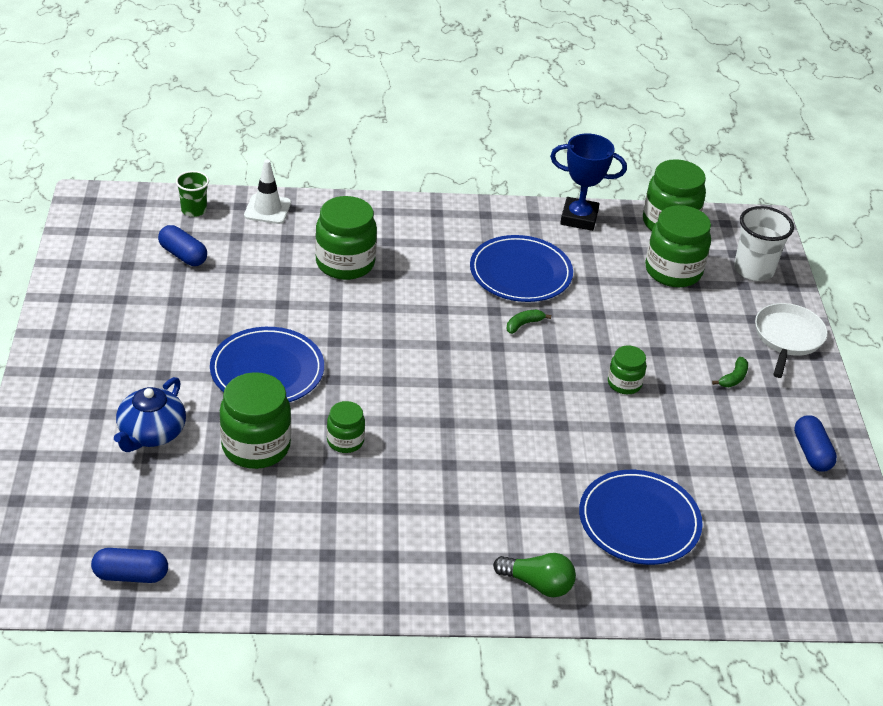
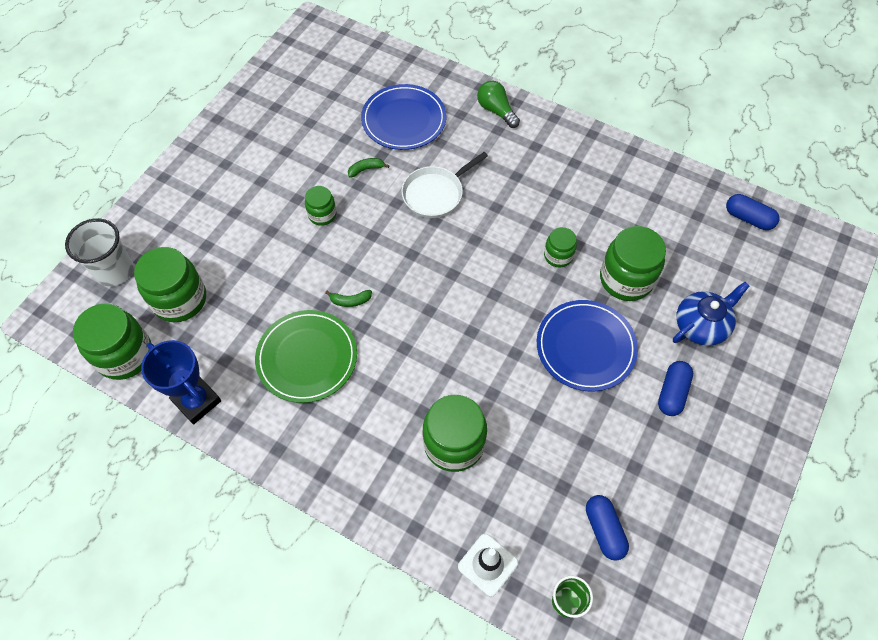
camera: 145 degrees left, 20 degrees up
(520, 273) = (307, 357): blue plate -> green plate
(733, 378) = (241, 185): green banana -> green banana (366, 169)
(787, 338) = (165, 199): white pan -> white pan (435, 194)
(811, 452) = (251, 114): blue capsule -> blue capsule (672, 393)

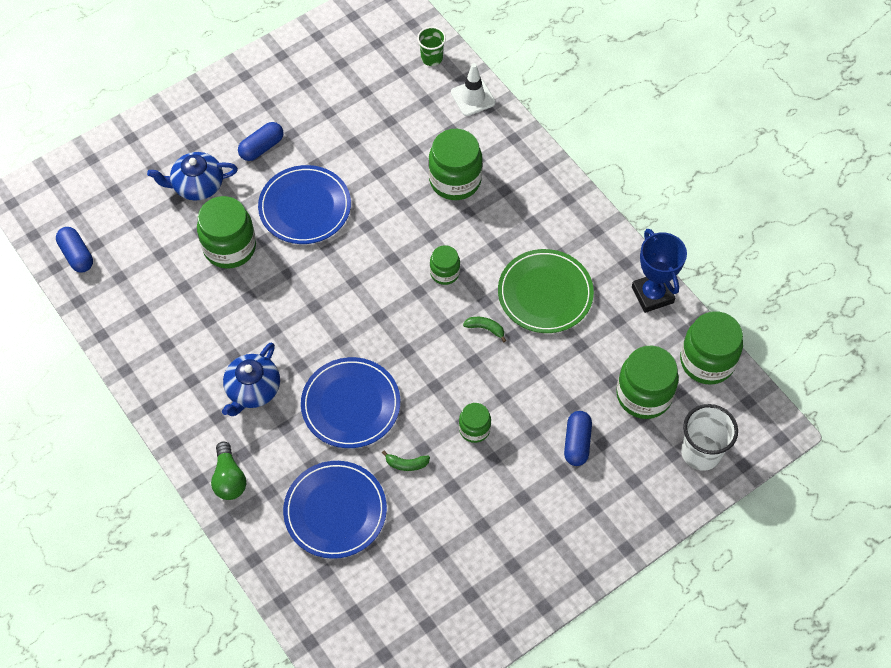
camera: 155 degrees left, 0 degrees up
(435, 194) = (351, 404): white pan -> blue plate
(522, 174) = (252, 389): none -> blue teapot
(558, 256) = (274, 292): green jar -> green jar (445, 273)
(604, 530) = (378, 85): blue capsule -> blue capsule (577, 443)

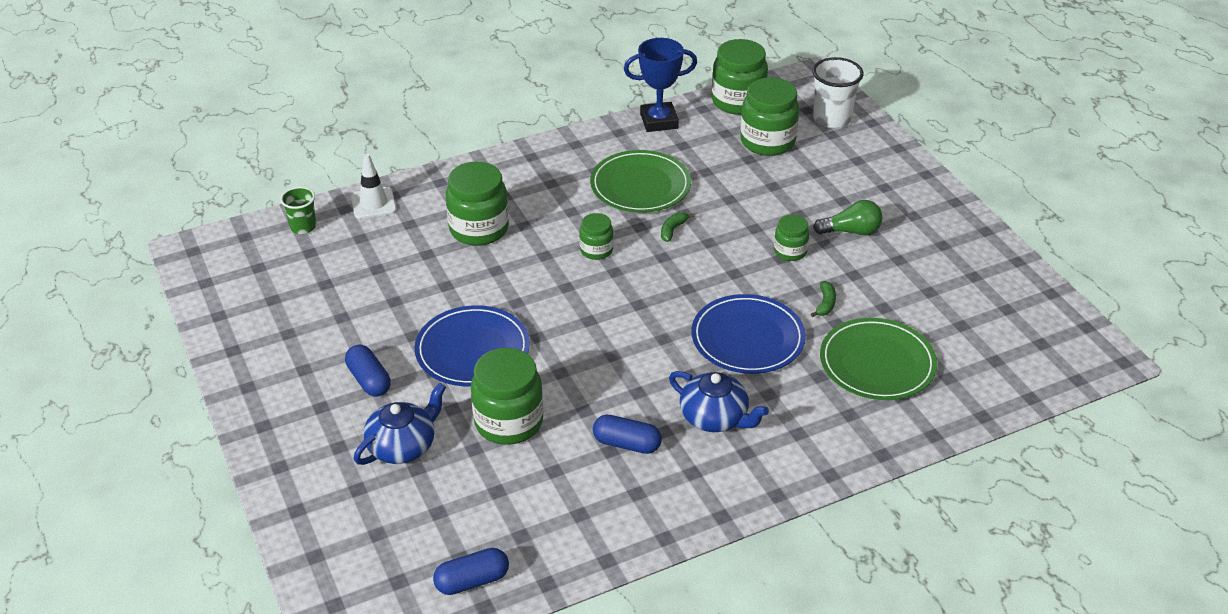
camera: 80 degrees left, 20 degrees down
(197, 185) = (403, 446): blue teapot -> blue teapot turned 135 degrees counterclockwise
(229, 479) = (830, 448): green light bulb -> green light bulb (851, 231)
(335, 511) = (877, 363): blue plate -> green plate
(577, 443) = (813, 188): blue capsule -> blue capsule (627, 444)

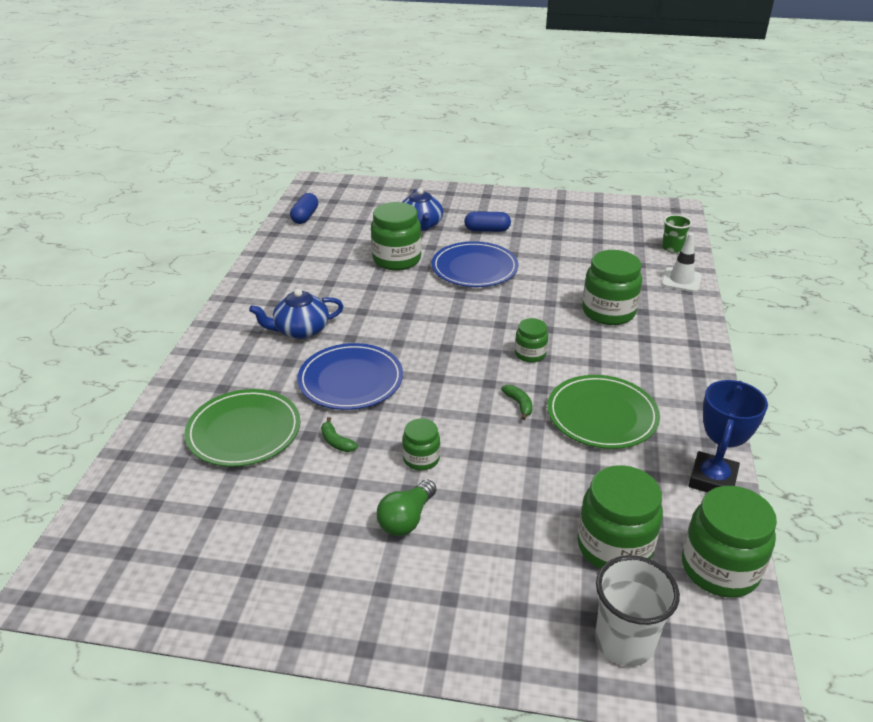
camera: 125 degrees right, 5 degrees down
(627, 444) = (326, 290): blue capsule -> none

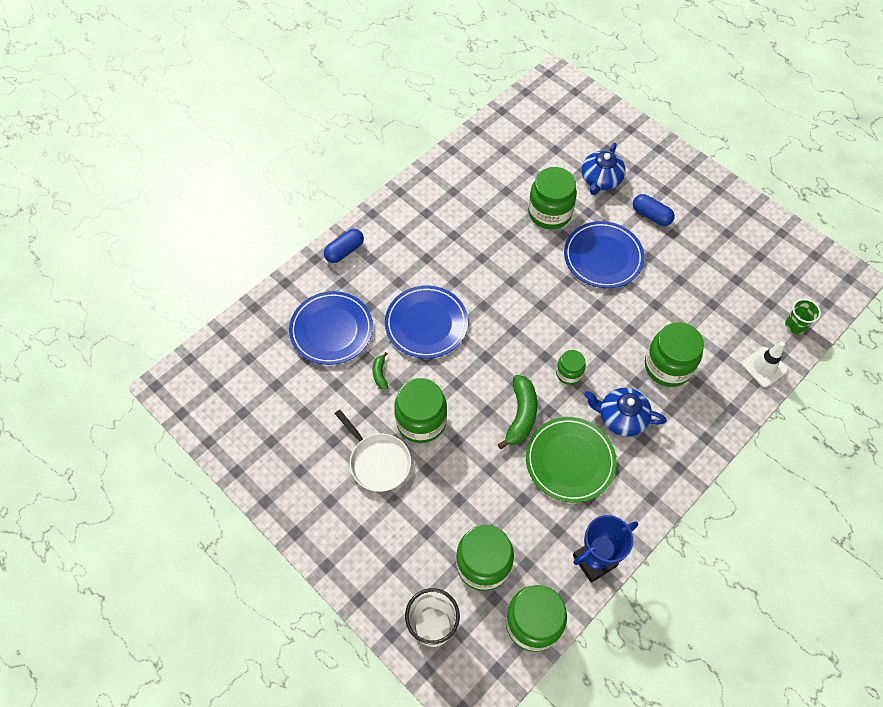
camera: 35 degrees right, 25 degrees up
(244, 431) = (331, 330): green plate -> blue plate
(300, 330) = (426, 253): blue teapot -> blue teapot (621, 417)
(305, 216) = (515, 120): blue capsule -> blue capsule (344, 251)
(406, 519) = (378, 462): green light bulb -> white pan
(421, 459) = (421, 421): green jar -> green jar, size x1.82
(519, 404) = (521, 415): green banana -> green banana, size x1.94

